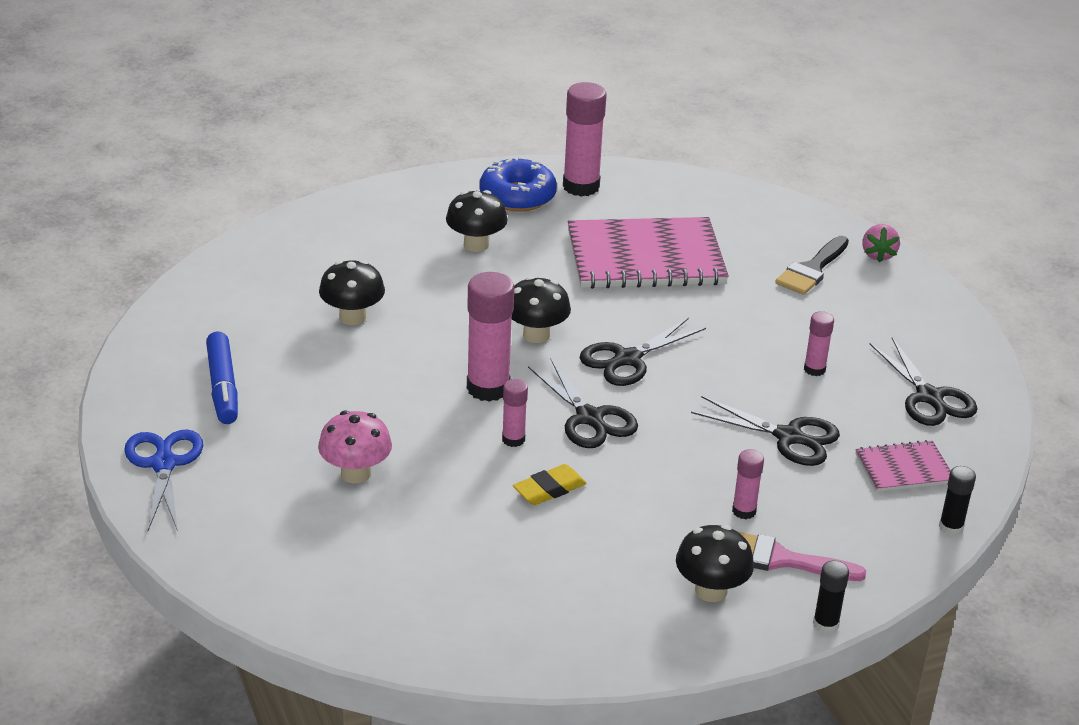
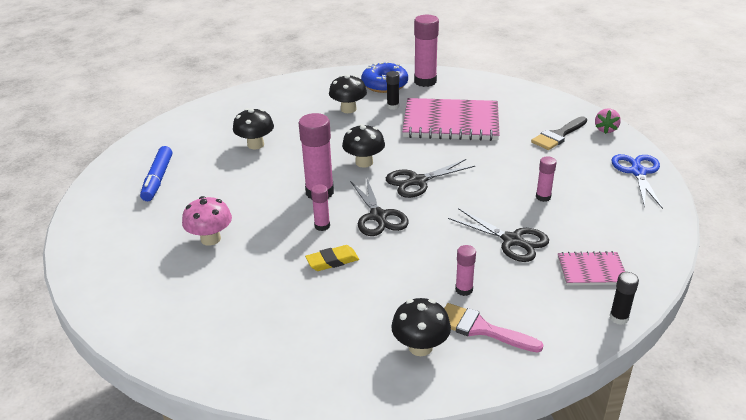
camera: 15 degrees right, 0 degrees up
(164, 464) = (96, 222): blue scissors -> blue scissors (638, 172)
(825, 625) = (500, 385): black glue stick -> black glue stick (393, 106)
(929, 397) = (622, 222): black scissors -> none

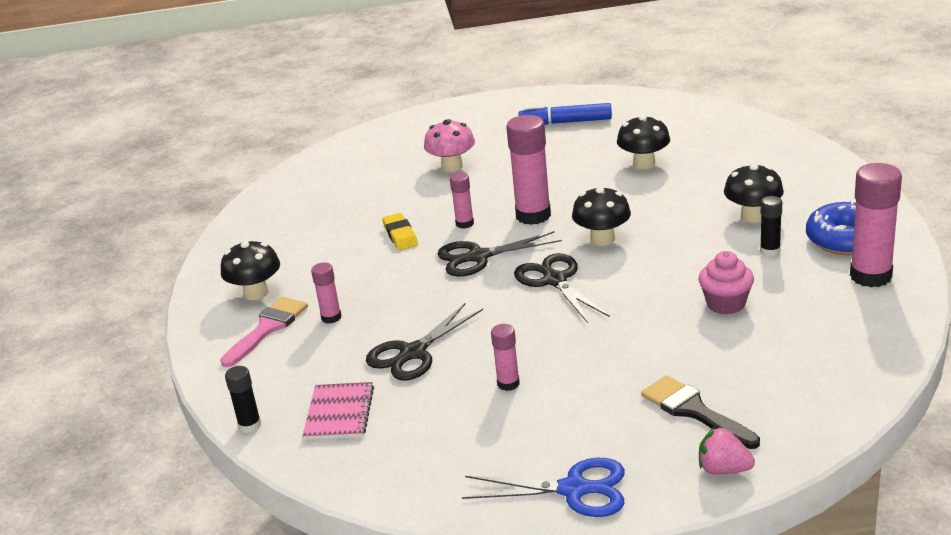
camera: 95 degrees right, 5 degrees down
(451, 122) = (725, 304): pink notebook -> pink cupcake

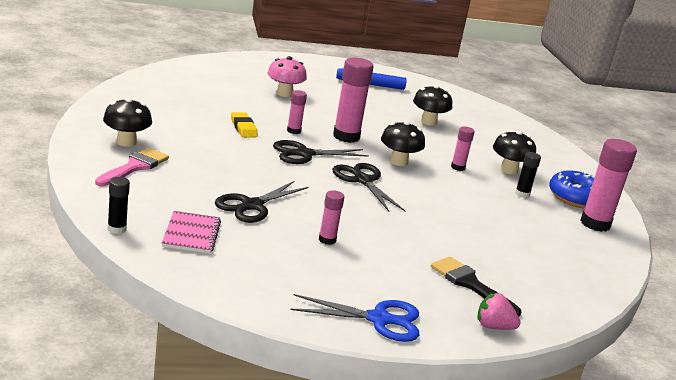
camera: 10 degrees left, 5 degrees down
(331, 317) = (187, 170): pink glue stick -> pink glue stick (458, 167)
(725, 304) = (491, 220): pink cupcake -> none

